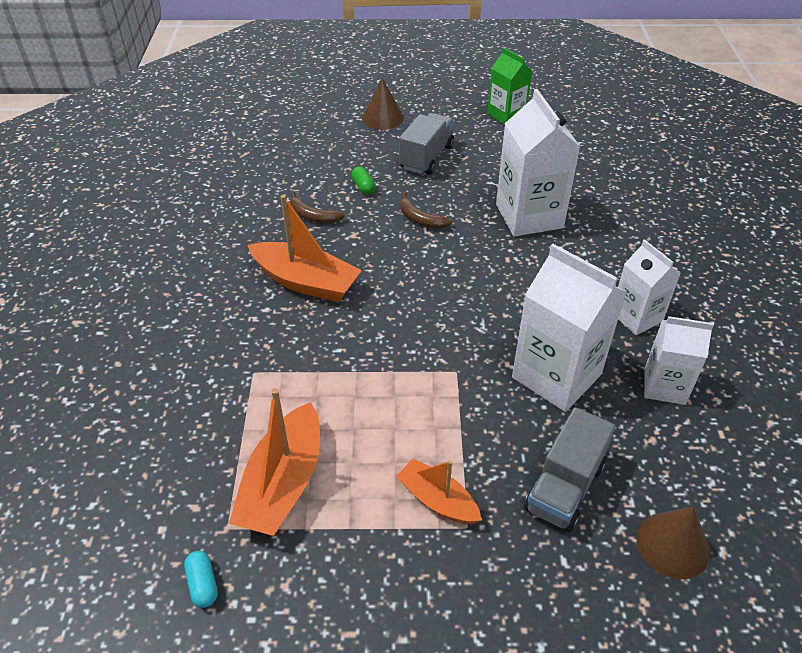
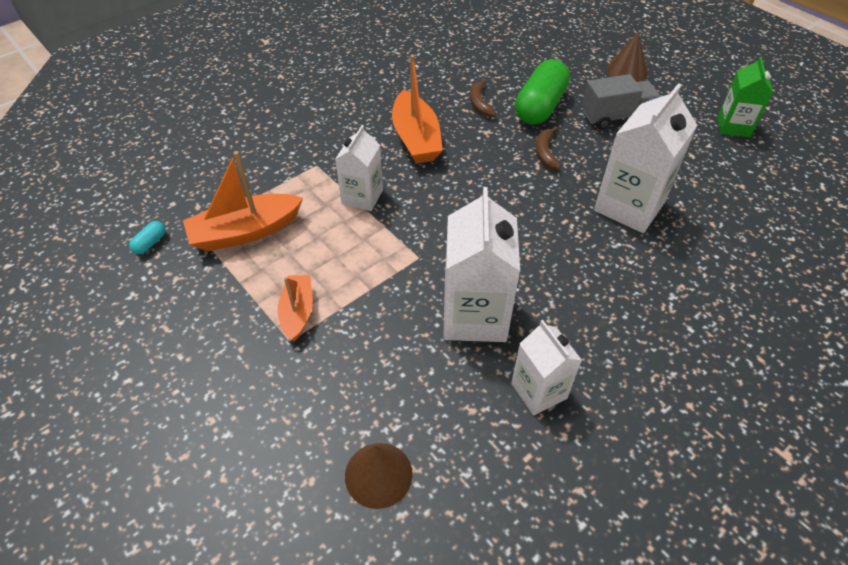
camera: 50 degrees right, 5 degrees up
(363, 187) = (540, 107): green capsule -> green capsule, size x2.50
(564, 487) = (372, 377): grey truck -> none
(636, 317) = (597, 333): white carton -> white carton (362, 197)

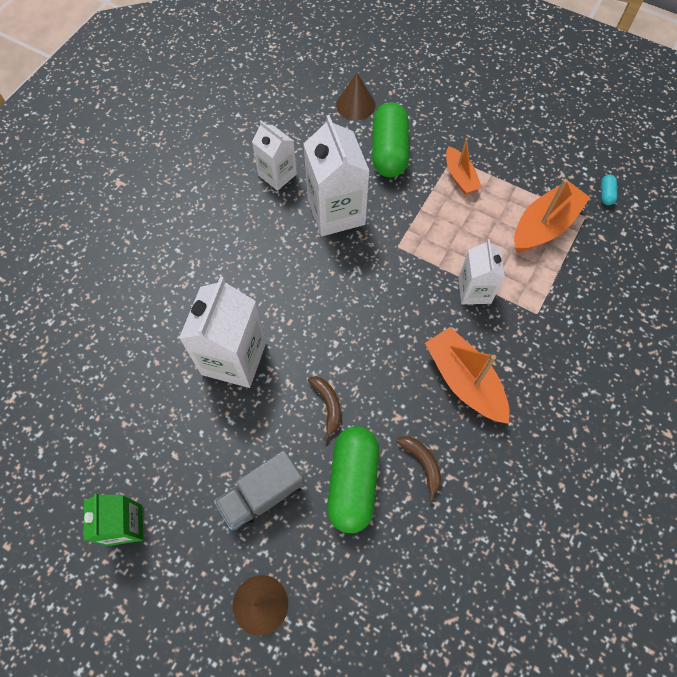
camera: 160 degrees right, 15 degrees up
(367, 376) = (389, 151): none -> green capsule

